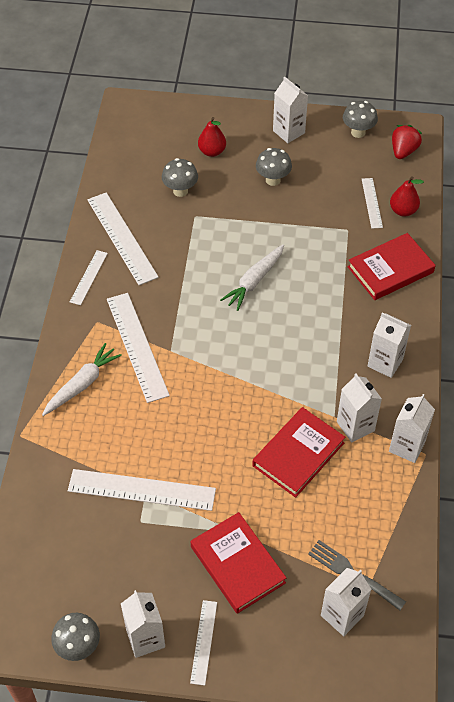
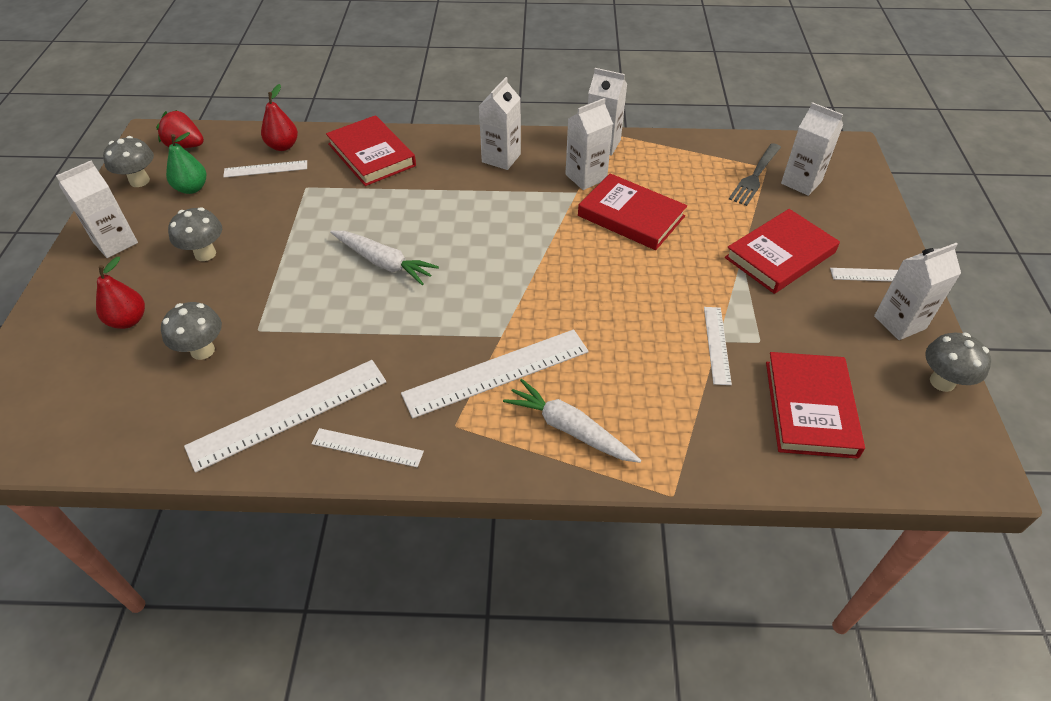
camera: 95 degrees left, 5 degrees down
(71, 538) = (810, 408): none -> red book
(141, 489) = (716, 344): white ruler -> white ruler, size x0.54
(348, 162) = (192, 188): none -> green pear

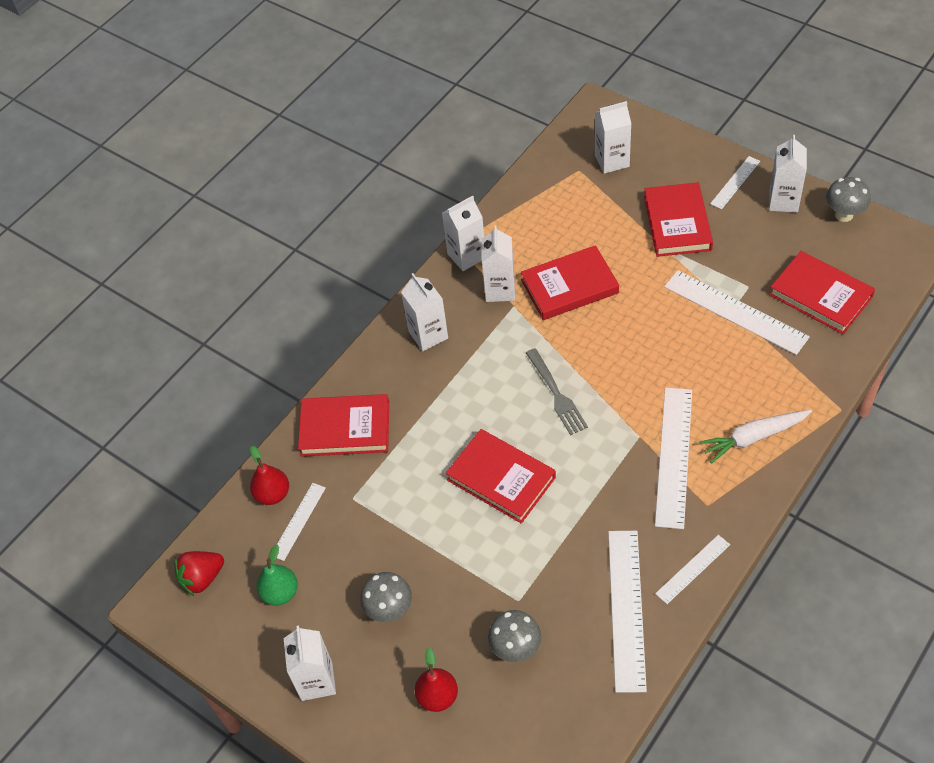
camera: 50 degrees left, 5 degrees up
(139, 181) = (231, 635): grey mushroom -> none
(383, 262) = (501, 479): white carrot -> red book
(716, 344) = (735, 312): white ruler -> white ruler, size x1.84
(755, 176) = (584, 183): grey fork -> grey fork (556, 394)

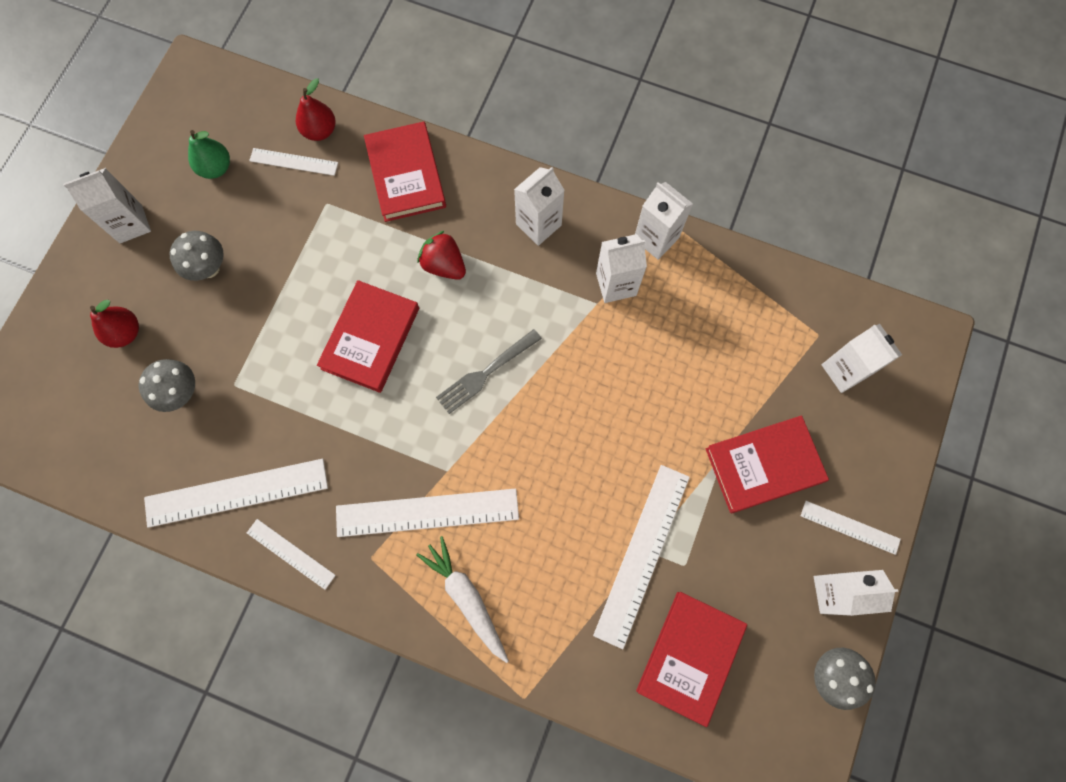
camera: 70 degrees right, 20 degrees up
(202, 578) = (222, 98): red strawberry -> red strawberry (444, 265)
(569, 286) = (637, 358): red book -> none

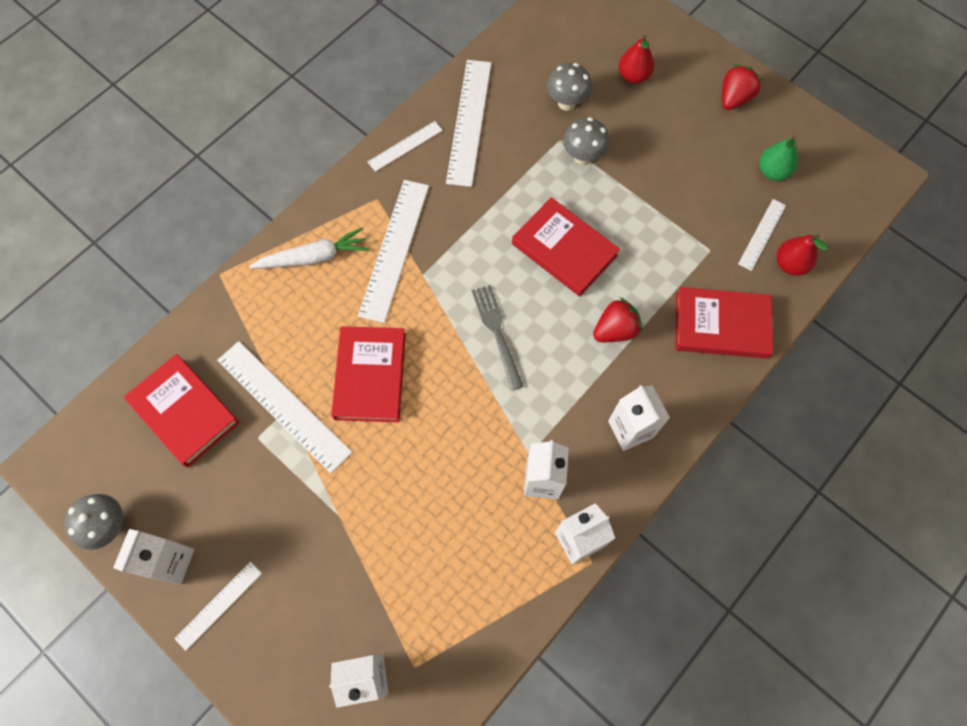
camera: 110 degrees right, 5 degrees down
(131, 224) = (734, 98): white carton -> red strawberry
(209, 268) = (673, 145): grey mushroom -> grey mushroom (583, 156)
(763, 465) = (311, 548): red book -> red book (370, 376)

